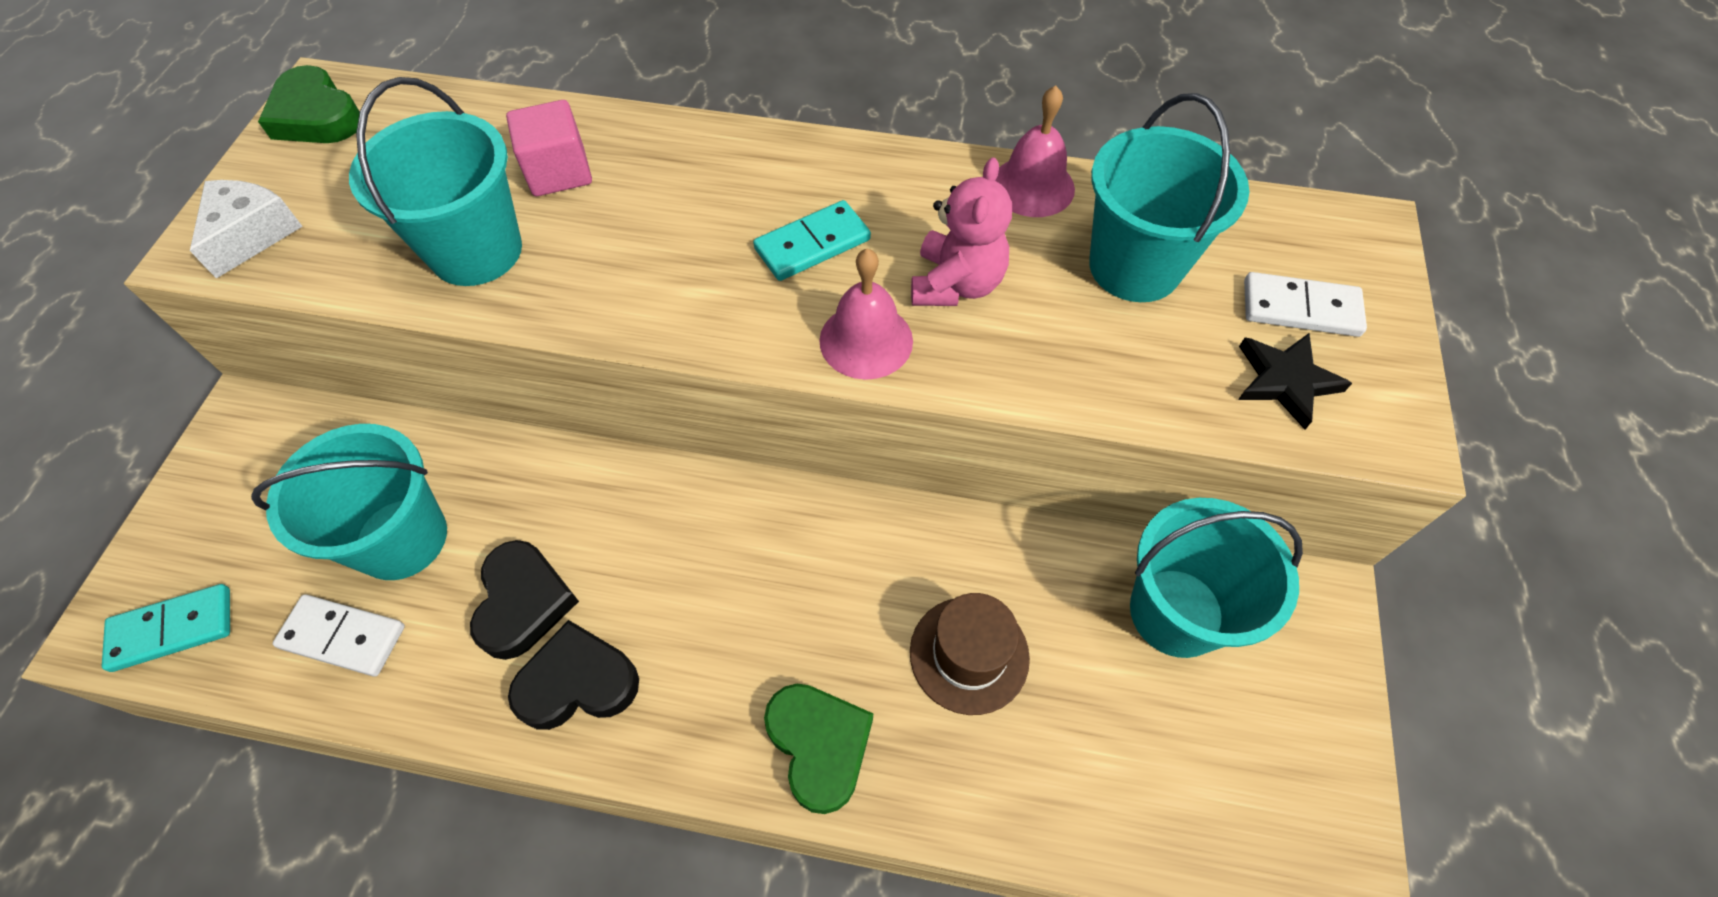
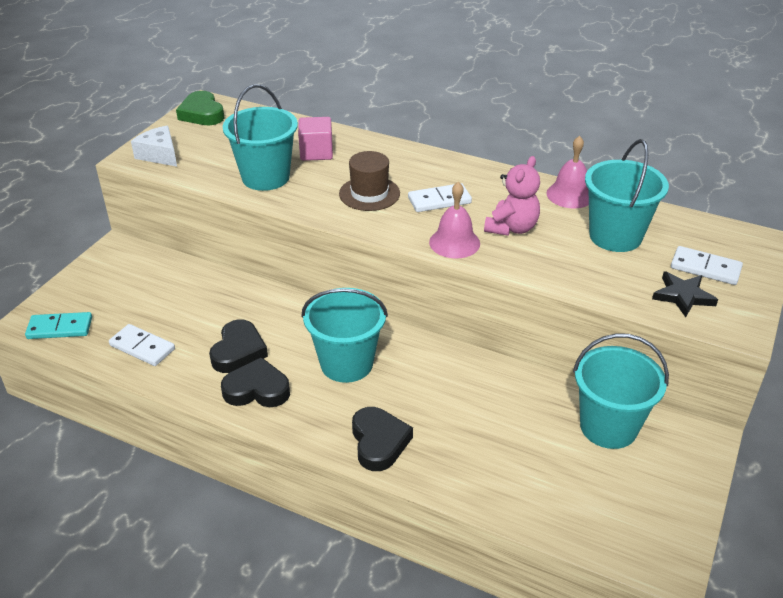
camera: 15 degrees right, 20 degrees down
(252, 234) = (159, 155): white cheese -> white cheese turned 75 degrees counterclockwise
(401, 538) = (183, 313): turquoise bucket -> turquoise bucket (346, 363)
(812, 244) = (439, 200): turquoise domino -> white domino
(819, 746) = (379, 442): green heart -> black heart
(969, 654) = (477, 421): brown hat -> brown hat (369, 194)

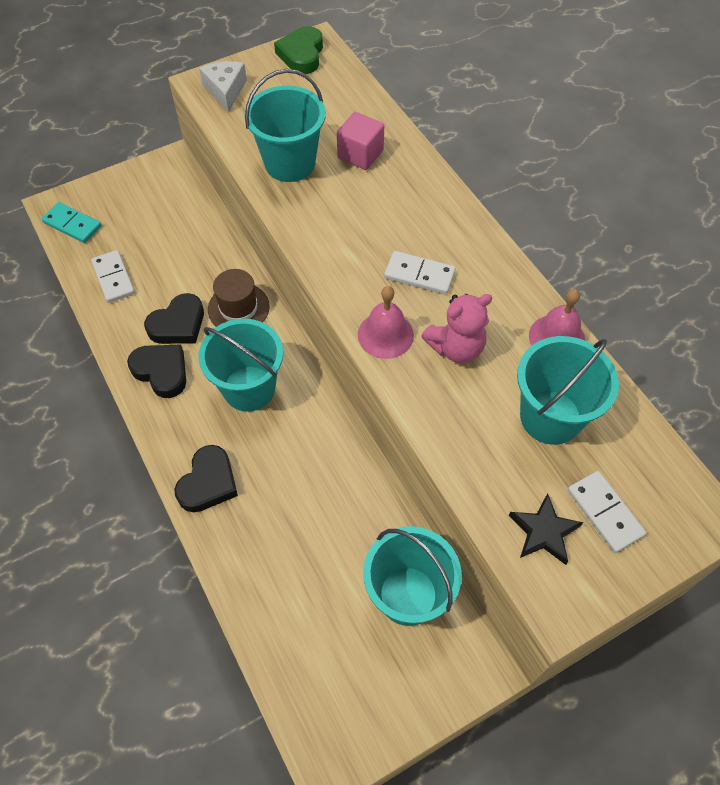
camera: 35 degrees right, 20 degrees up
(369, 194) = (363, 231): brown hat -> brown hat (238, 308)

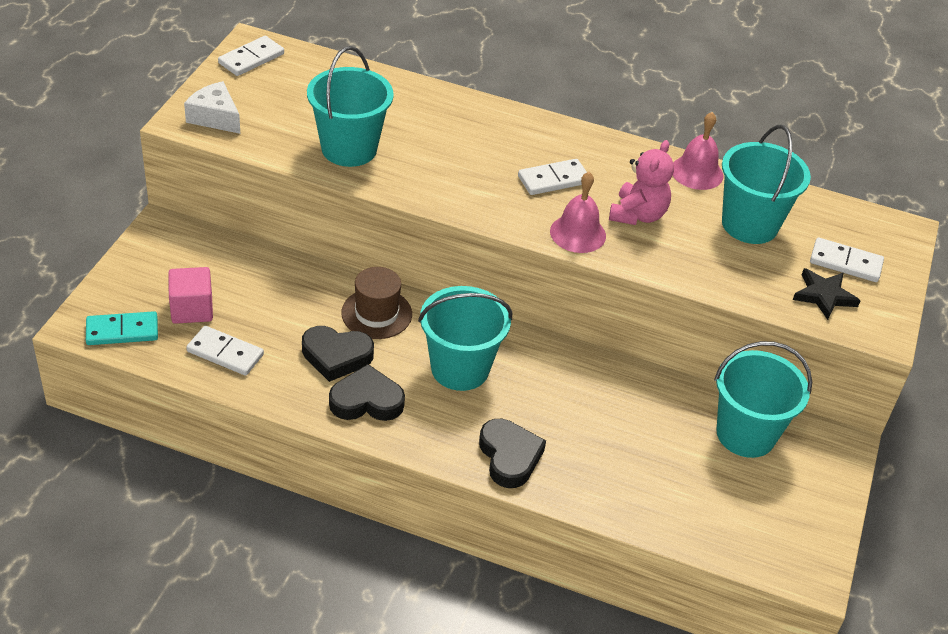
camera: 45 degrees left, 15 degrees down
(178, 324) = (336, 356): black heart -> black heart turned 90 degrees clockwise
(302, 55) = (251, 59): green heart -> white domino
(360, 154) = (401, 115): pink cube -> pink cube (192, 309)

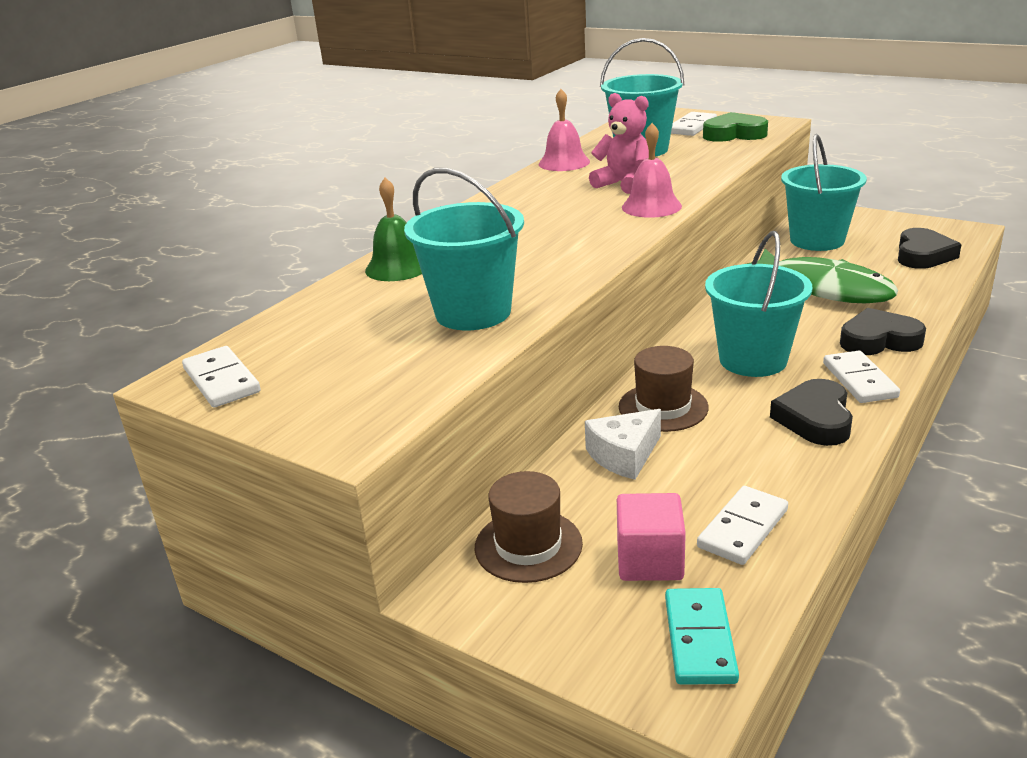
camera: 70 degrees left, 15 degrees down
(206, 255) = (528, 545): none -> brown hat
(215, 117) = (356, 410): white cheese -> white cheese (624, 455)
(336, 356) = (740, 437): black heart -> black heart (923, 255)
(427, 103) = (398, 267): none -> green bell
(553, 180) = (562, 213): white domino -> white domino (859, 380)
(617, 428) = (823, 288): none -> green fish
(824, 296) = (734, 134): black star -> green heart

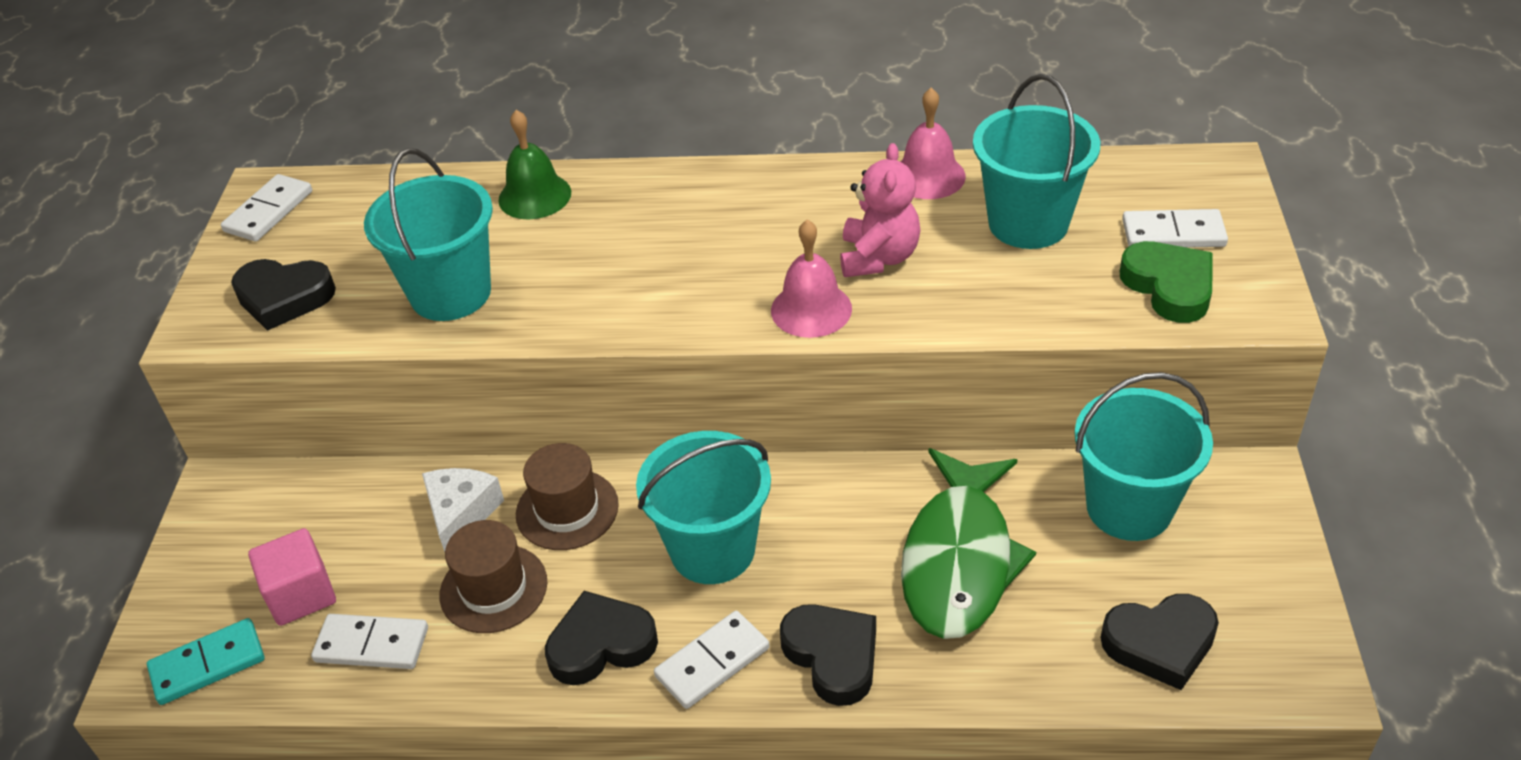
camera: 60 degrees right, 15 degrees up
(369, 387) = (284, 297): none -> black heart
(528, 545) = (296, 506): brown hat -> brown hat (493, 588)
(624, 455) = (461, 514): white cheese -> white cheese turned 75 degrees clockwise

